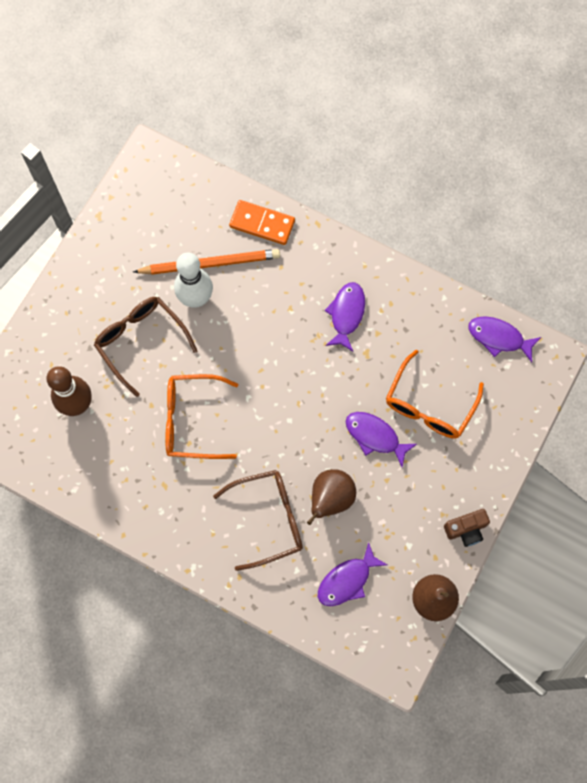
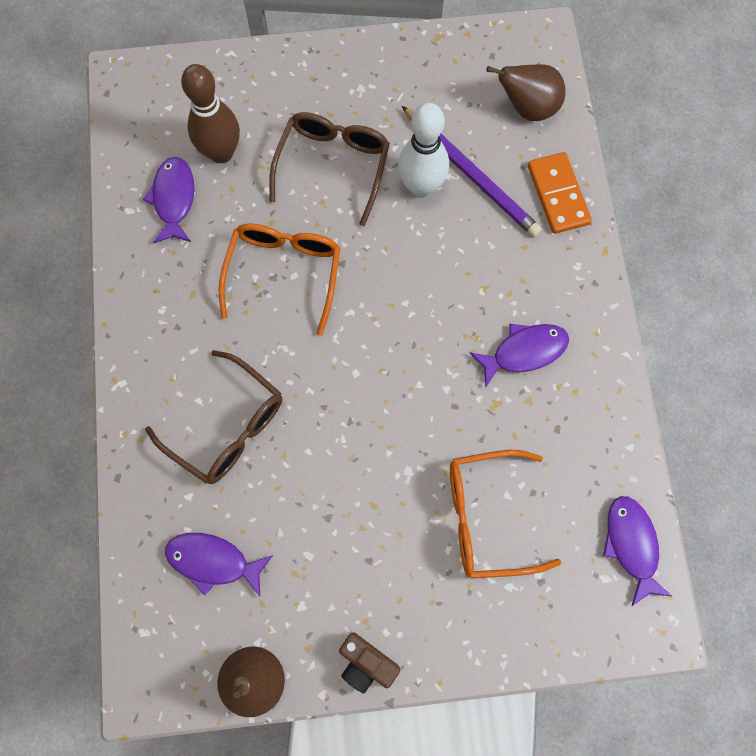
camera: 55 degrees right, 0 degrees up
(193, 420) = (284, 274): orange glasses -> orange glasses turned 45 degrees clockwise
(210, 263) = (471, 174): orange pencil -> purple pencil
(330, 499) = (296, 479): brown pear -> brown pear (527, 108)
(375, 436) = (404, 480): purple fish -> purple fish (174, 199)

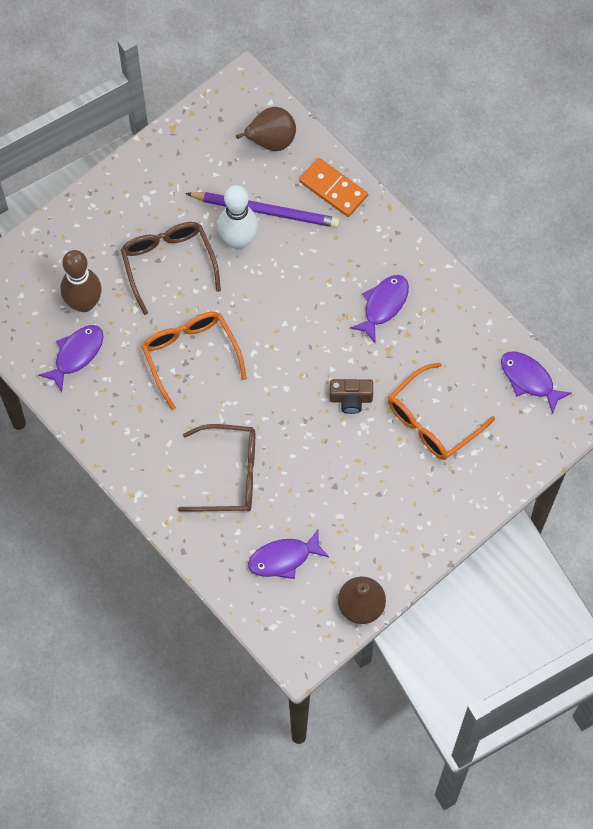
camera: 35 degrees left, 5 degrees down
(174, 199) = (76, 355): purple fish -> purple fish turned 75 degrees clockwise
(366, 663) = (421, 552): brown camera -> brown camera (351, 399)

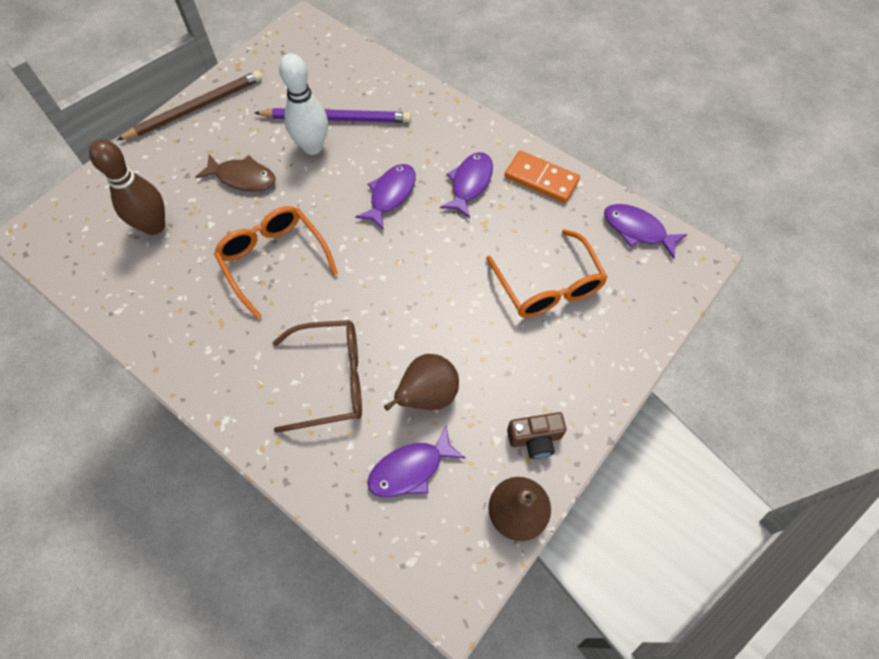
camera: 10 degrees left, 5 degrees down
(76, 355) = (146, 278): purple fish -> purple fish (390, 195)
(128, 176) = (196, 108): none -> brown pencil
(168, 264) = (243, 178): brown glasses -> brown fish
(271, 141) = (333, 63): brown pear -> brown pear (427, 395)
(333, 189) = (399, 92): orange domino -> orange domino (541, 179)
(351, 399) = (455, 277): brown camera -> brown camera (535, 439)
(432, 420) = (548, 285): orange glasses -> orange glasses turned 60 degrees counterclockwise

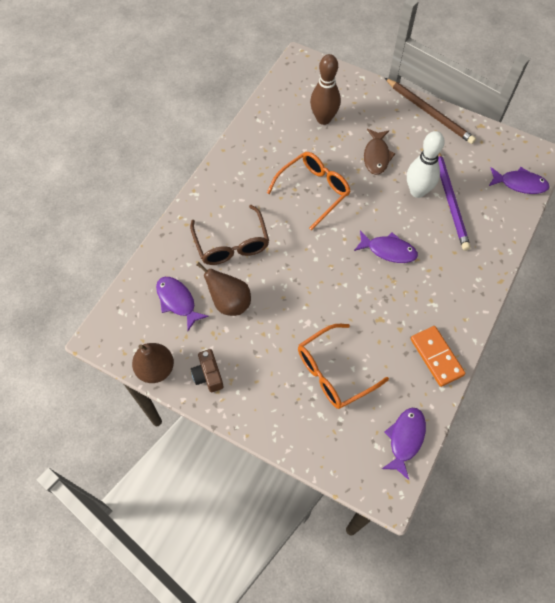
camera: 80 degrees right, 0 degrees up
(470, 183) = (415, 303): purple fish -> purple fish (520, 184)
(541, 179) = (436, 357): orange domino -> orange domino turned 45 degrees counterclockwise

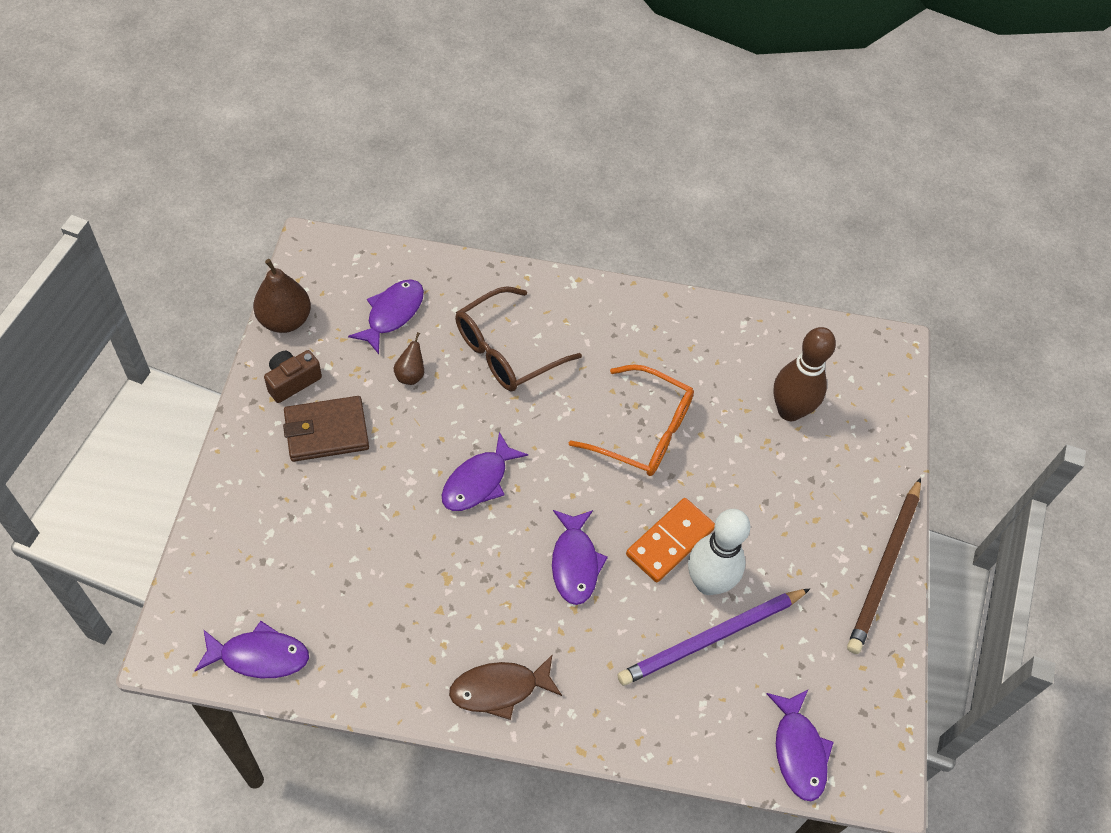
camera: 65 degrees right, 5 degrees down
(229, 302) = (410, 375): brown pear -> brown pear, size x0.54
(255, 363) = (326, 431): none -> brown wallet
(320, 285) = (478, 481): none -> purple fish
(334, 372) = (340, 535): orange glasses -> none
(376, 156) = (751, 505): brown fish -> brown fish (499, 689)
(436, 357) = (407, 674): orange domino -> orange domino (670, 542)

